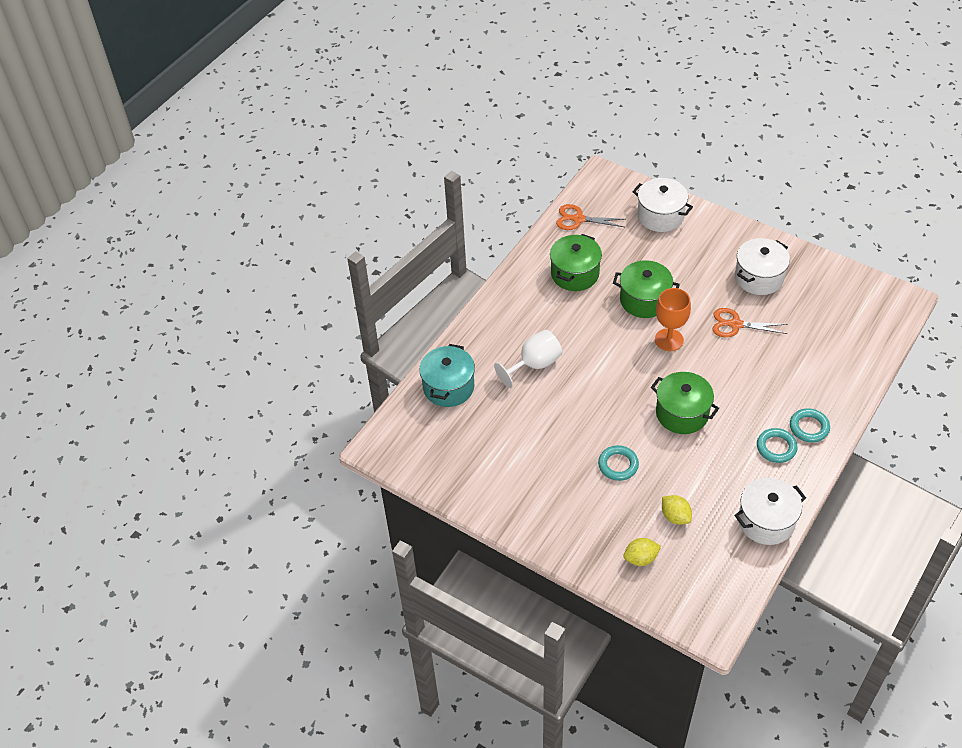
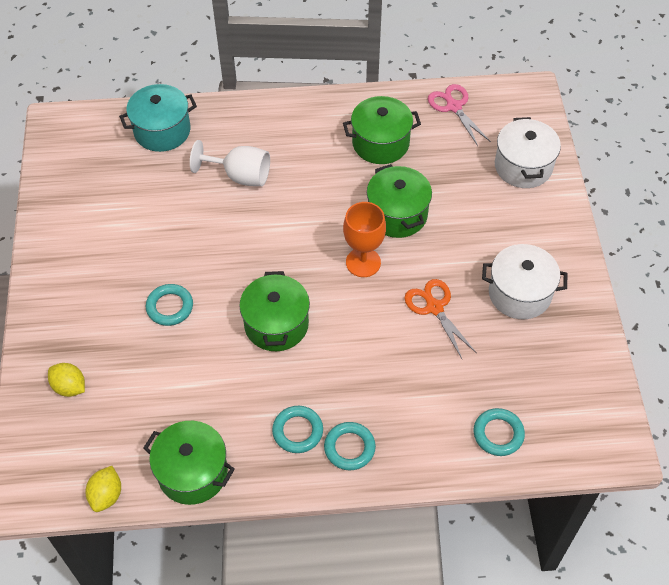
camera: 50 degrees right, 5 degrees up
(578, 219) = (454, 107): orange scissors -> pink scissors
(675, 516) = (141, 388): yellow lemon -> yellow lemon (106, 495)
(766, 521) = (193, 472): white pot -> green pot
(853, 349) = (498, 434): none -> turquoise ring

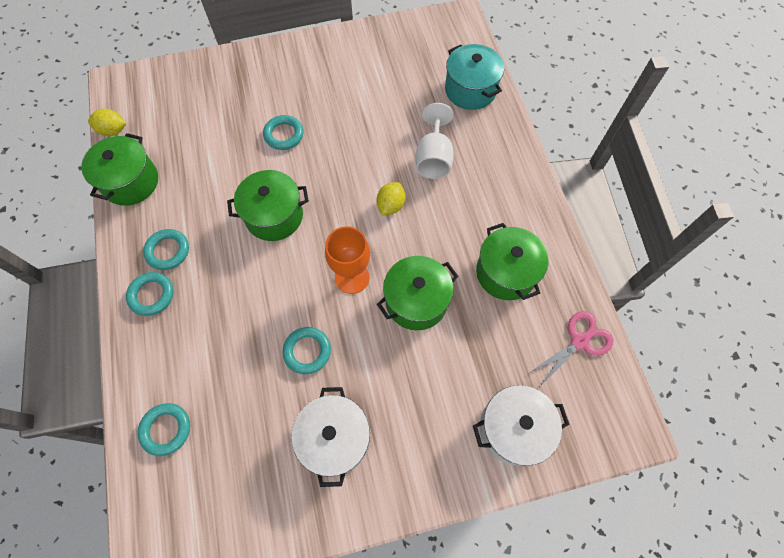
camera: 80 degrees right, 10 degrees up
(69, 387) = (205, 87): yellow lemon -> yellow lemon (390, 205)
(434, 307) = (307, 351): orange scissors -> turquoise ring

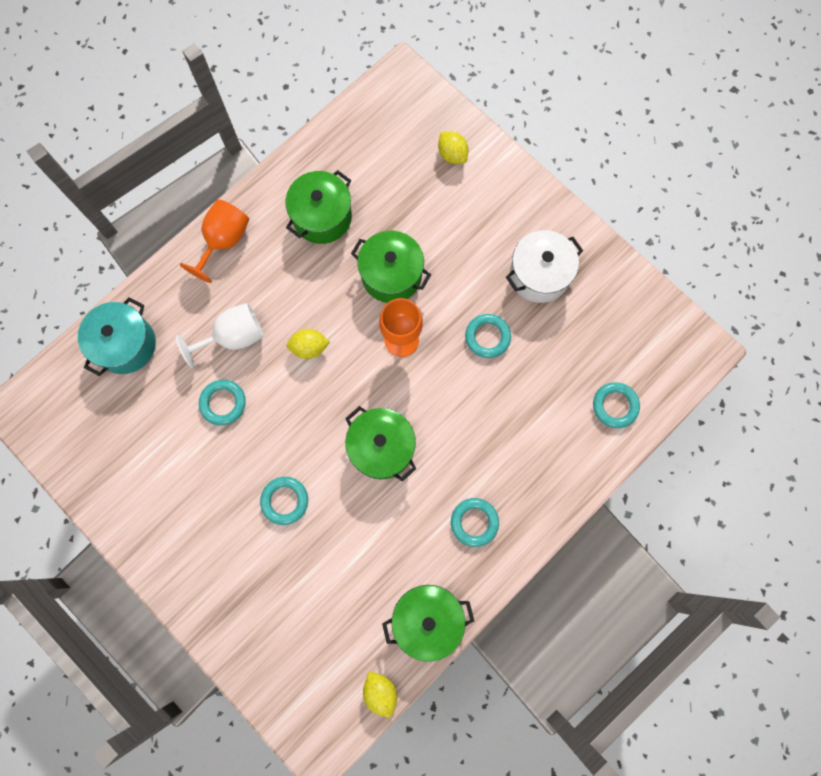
camera: 120 degrees left, 10 degrees up
(151, 295) = (522, 504): turquoise ring -> turquoise ring (223, 403)
(513, 429) = (452, 155): white pot -> yellow lemon
(523, 187) = (223, 241): none -> orange goblet
(579, 341) = (352, 136): pink scissors -> none

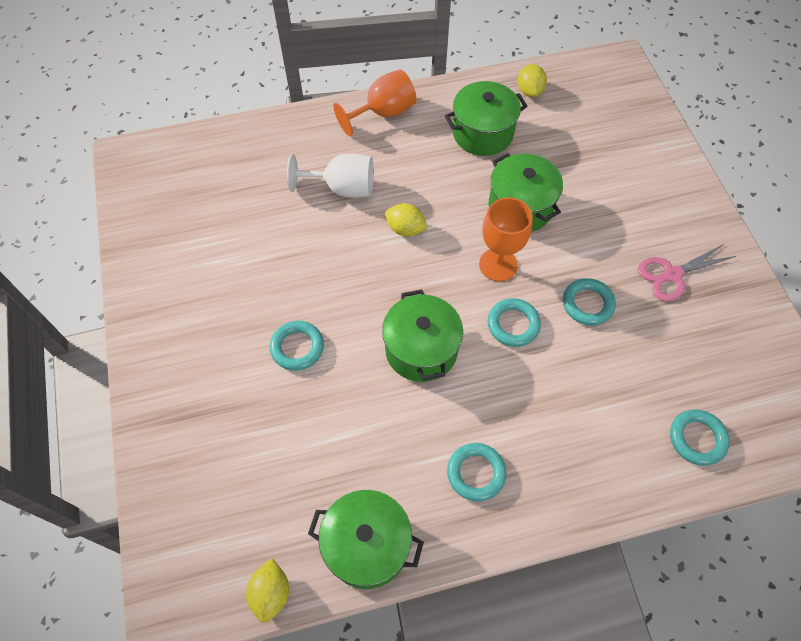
camera: 30 degrees right, 15 degrees down
(125, 344) = (247, 150): turquoise pot -> none
(223, 403) = (297, 235): turquoise ring -> turquoise ring (513, 324)
(452, 155) = (635, 138): yellow lemon -> yellow lemon (529, 91)
(539, 275) = (672, 275): white pot -> pink scissors

